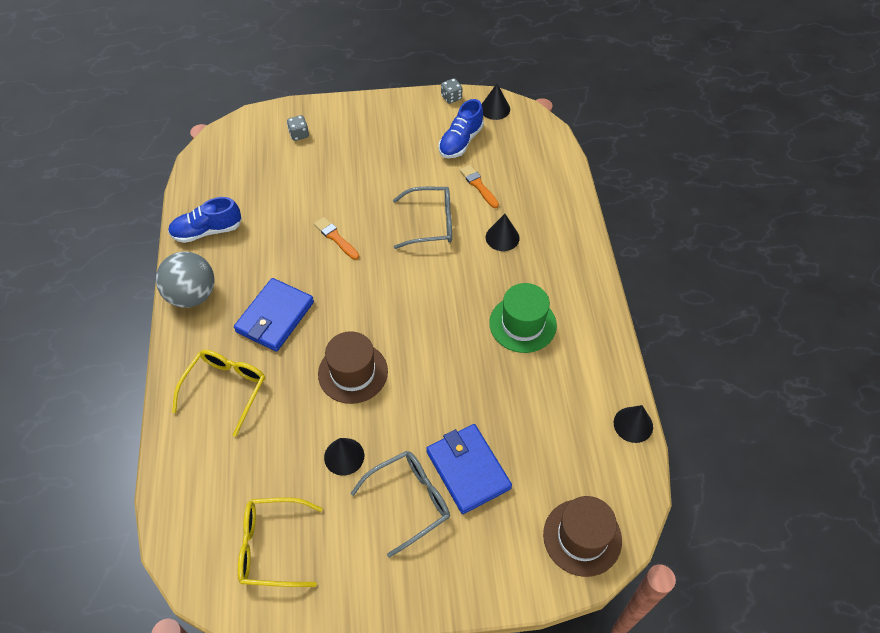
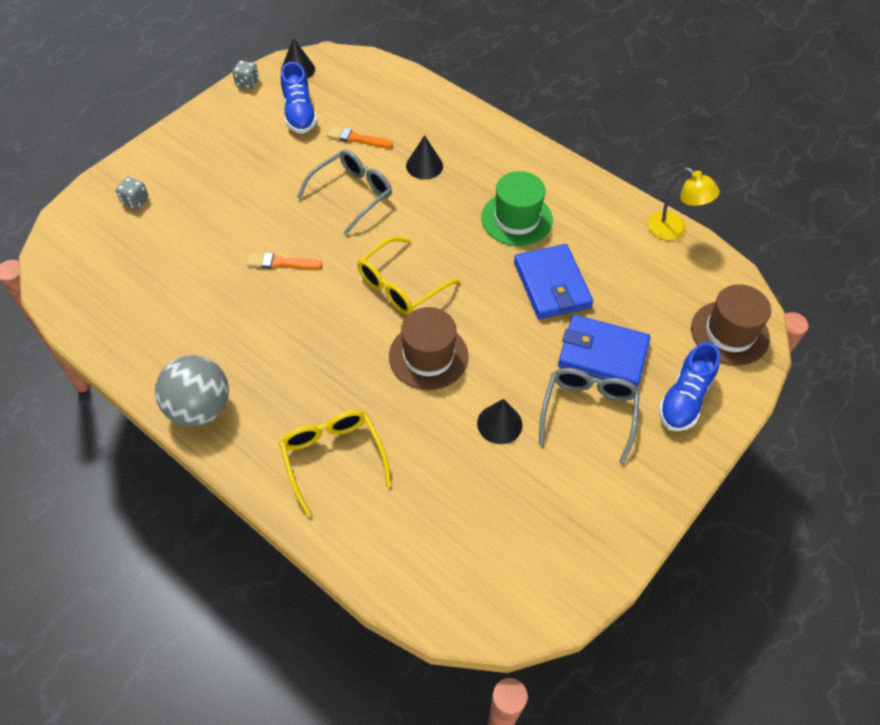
camera: 45 degrees left, 0 degrees up
(207, 231) = (144, 344): blue shoe -> blue shoe (684, 399)
(271, 546) = (526, 540): yellow glasses -> yellow glasses (400, 285)
(275, 317) = (305, 366): blue wallet -> blue wallet (552, 285)
(633, 424) = (673, 230): black cone -> yellow lamp

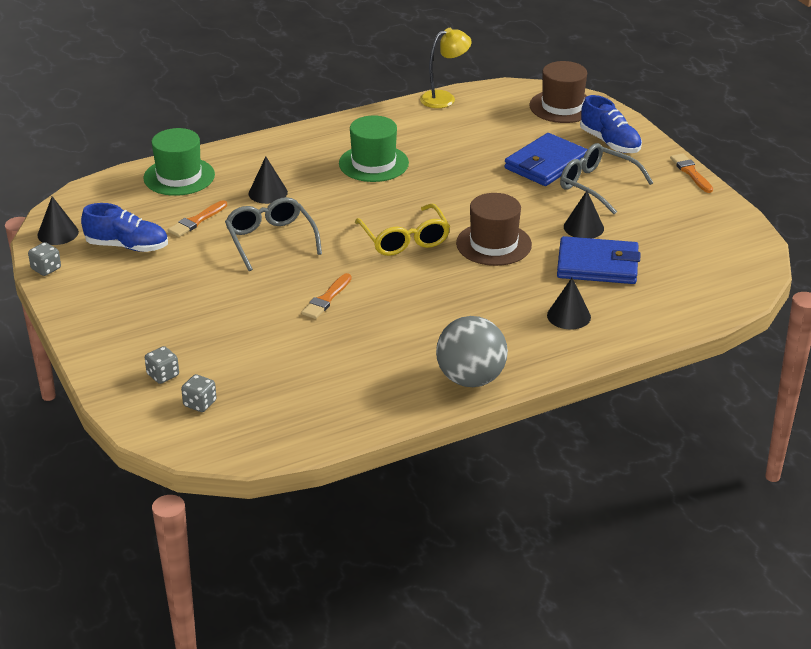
camera: 65 degrees left, 20 degrees down
(105, 236) = (200, 403): none -> grey dice
(333, 458) = (568, 316): yellow glasses -> black cone
(417, 103) = (179, 176): none -> green hat
(552, 285) = (460, 167): blue wallet -> blue wallet (597, 265)
(673, 497) = (691, 172): none -> orange brush

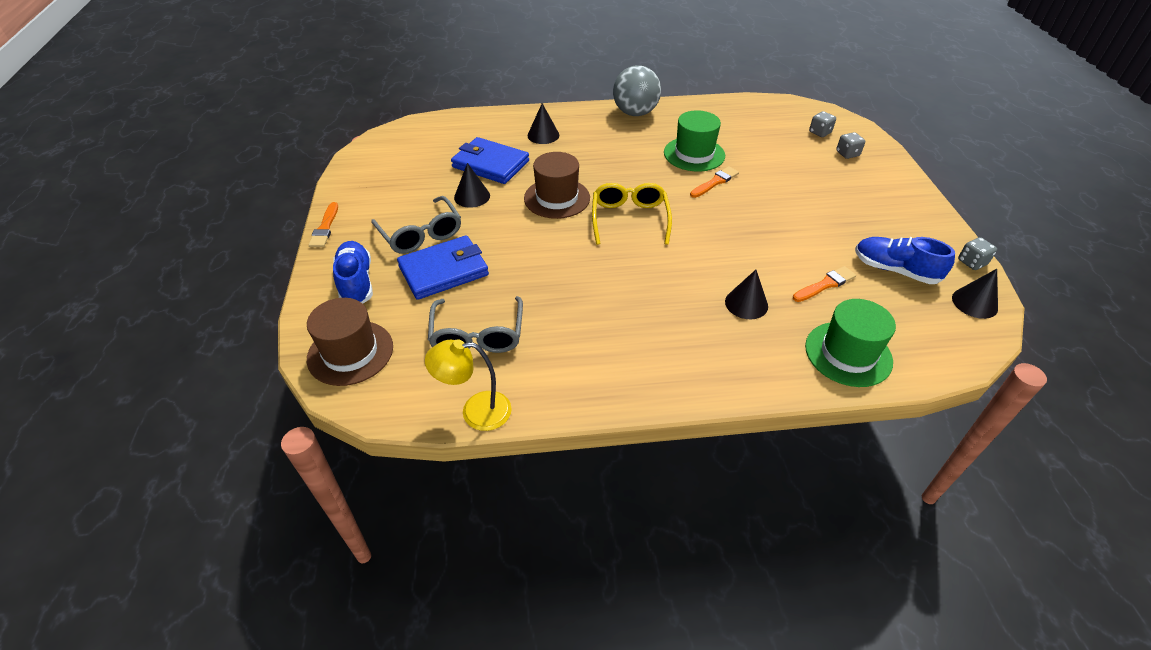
camera: 160 degrees left, 10 degrees up
(270, 240) = (752, 245): grey glasses -> grey glasses (477, 335)
(373, 163) = (619, 317): green hat -> green hat (694, 154)

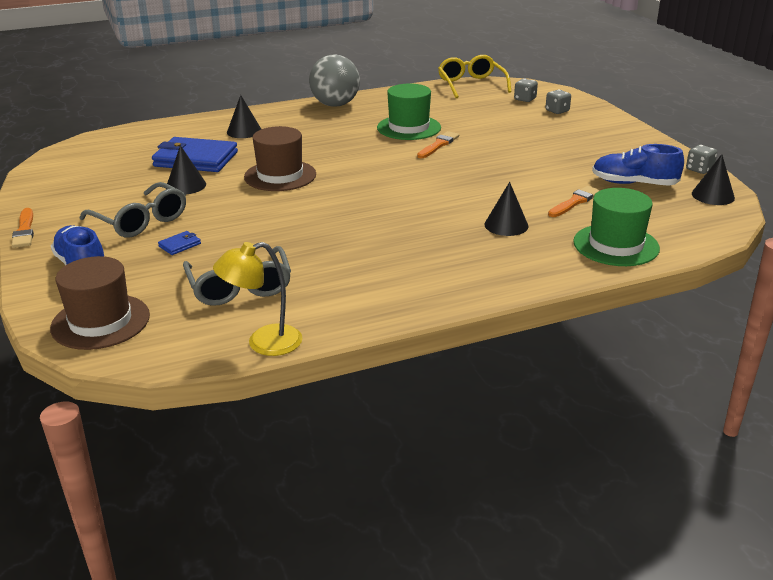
camera: 15 degrees left, 15 degrees down
(444, 271) = (180, 245): blue wallet -> blue wallet, size x0.41
(629, 219) = (363, 181): yellow glasses -> yellow glasses (471, 85)

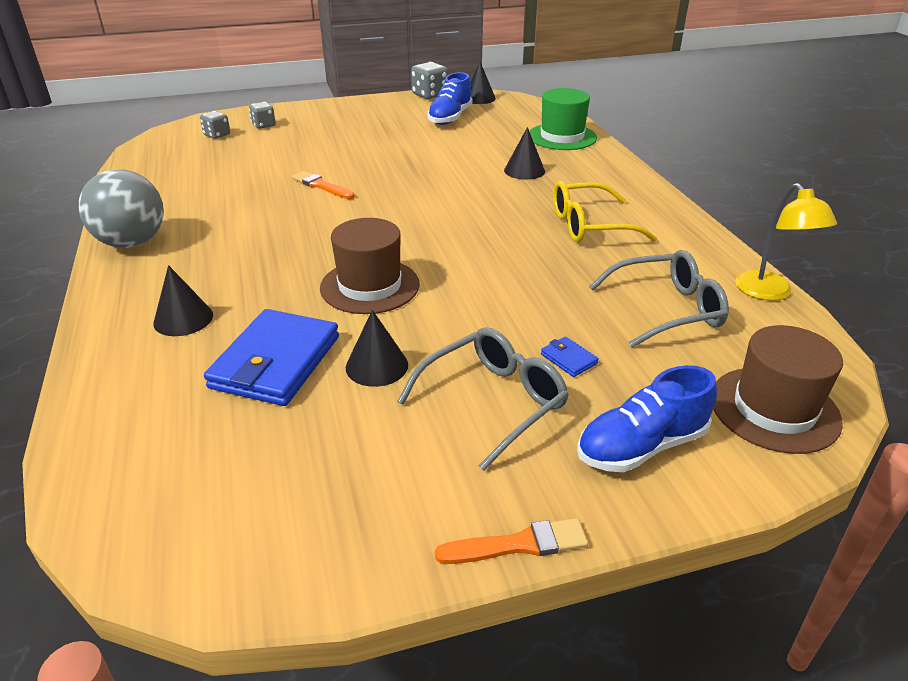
camera: 85 degrees left, 5 degrees up
(409, 127) = (257, 198): green hat -> none
(471, 85) = (142, 156): yellow glasses -> yellow glasses (589, 226)
(575, 202) = (481, 141): orange brush -> none
(699, 169) = (429, 95): grey dice -> grey dice, size x1.52

